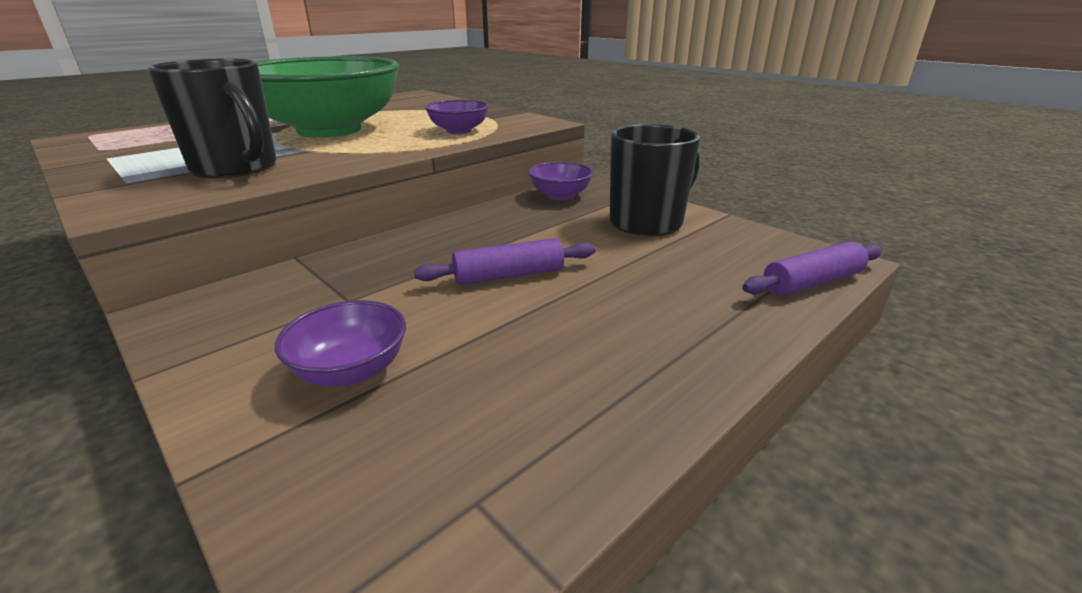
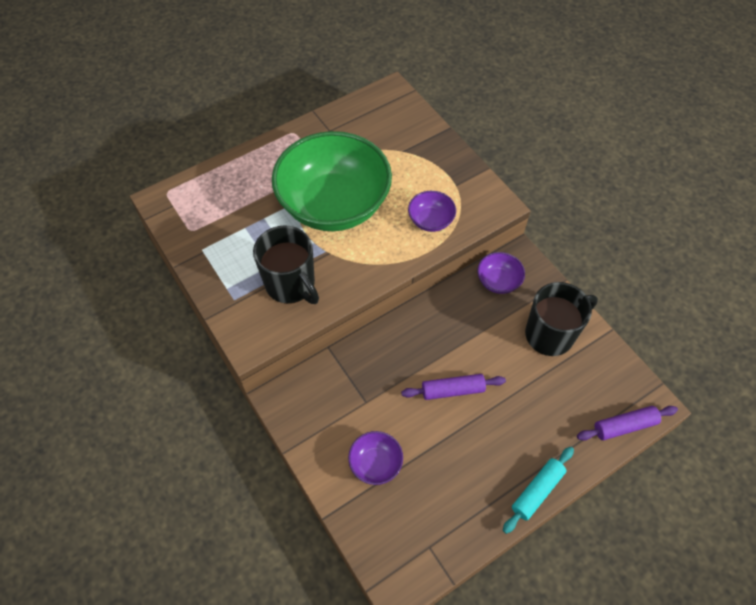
camera: 10 degrees right, 30 degrees up
(707, 370) = (537, 491): none -> turquoise rolling pin

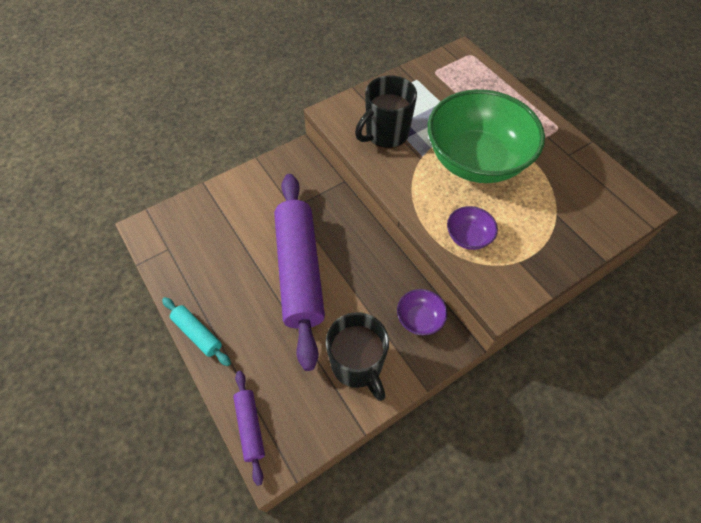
camera: 90 degrees right, 0 degrees up
(375, 463) = (239, 214): purple bowl -> none
(452, 390) = (299, 271): purple rolling pin -> purple rolling pin, size x2.26

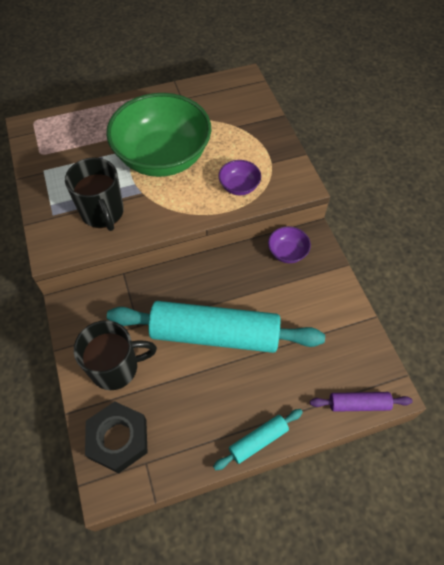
camera: 75 degrees left, 0 degrees up
(186, 223) = (118, 439): none -> black nut
(299, 271) = (215, 334): purple rolling pin -> turquoise rolling pin
(357, 365) = (318, 307): black mug -> black mug (116, 368)

